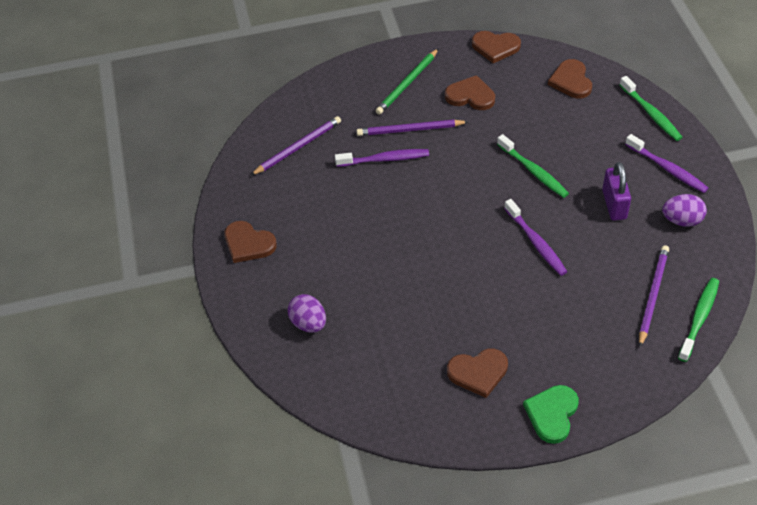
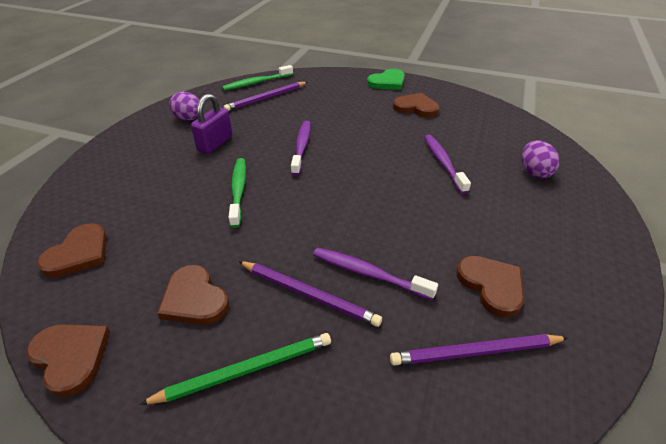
camera: 150 degrees left, 10 degrees down
(248, 244) = (584, 258): brown heart -> brown heart (491, 285)
(651, 114) = (79, 186): green toothbrush -> none
(667, 169) = (143, 146): purple toothbrush -> purple toothbrush (443, 163)

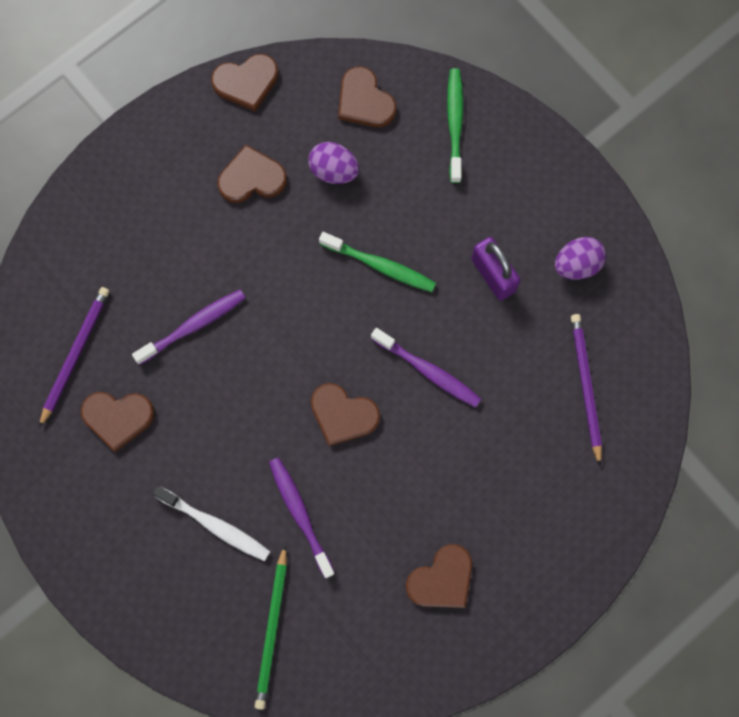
camera: 120 degrees right, 35 degrees up
(245, 370) = (163, 191): green pencil -> green pencil (272, 629)
(257, 83) = (646, 395): green toothbrush -> green toothbrush (455, 123)
(308, 294) = (202, 265): purple pencil -> none
(362, 169) = (343, 415): none -> brown heart
(387, 82) = (542, 594): green heart -> none
(443, 163) = (300, 514): purple toothbrush -> purple toothbrush turned 135 degrees counterclockwise
(496, 194) = (215, 525): none -> white toothbrush
(534, 172) = (222, 605): purple egg -> purple egg (334, 171)

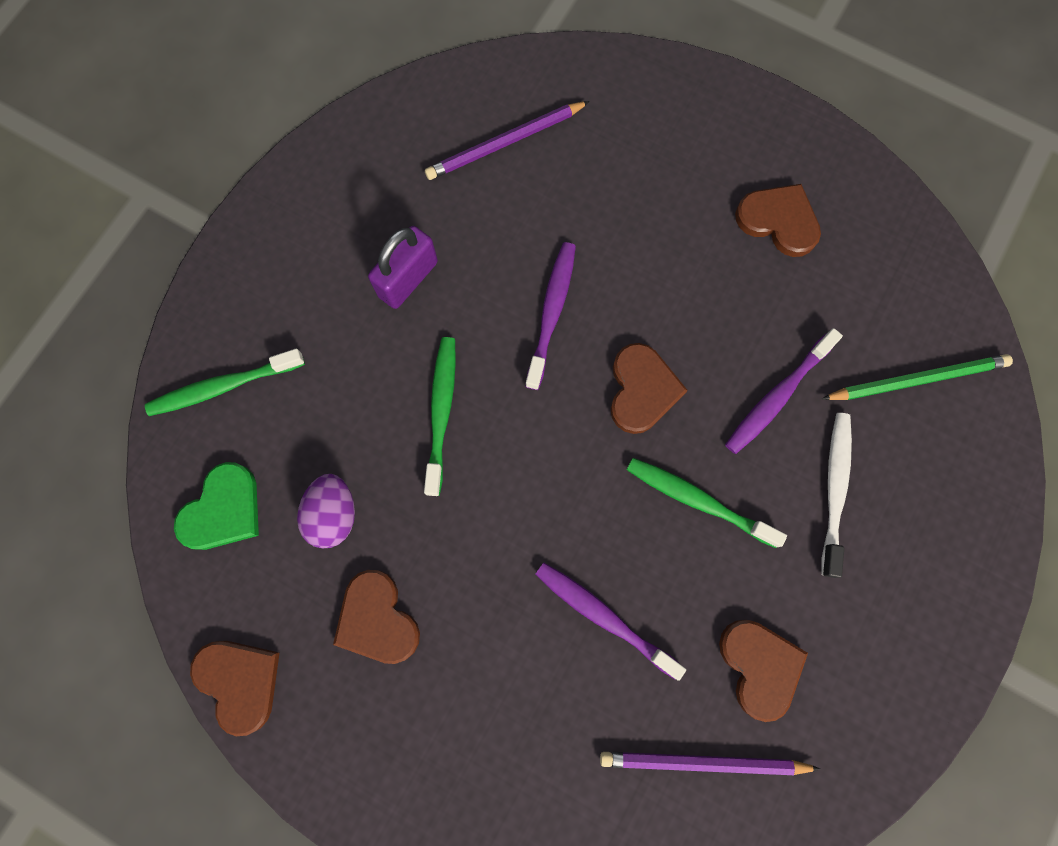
camera: 110 degrees left, 0 degrees up
(246, 422) = (698, 501): none -> green toothbrush
(364, 101) = (223, 510): brown heart -> green heart
(577, 265) = (364, 193): purple egg -> none

